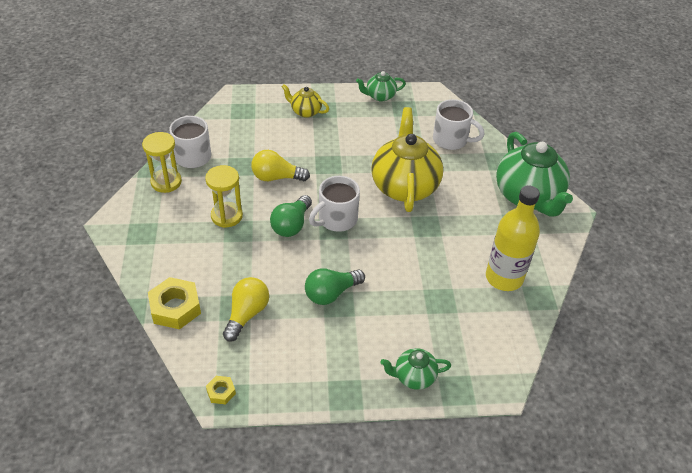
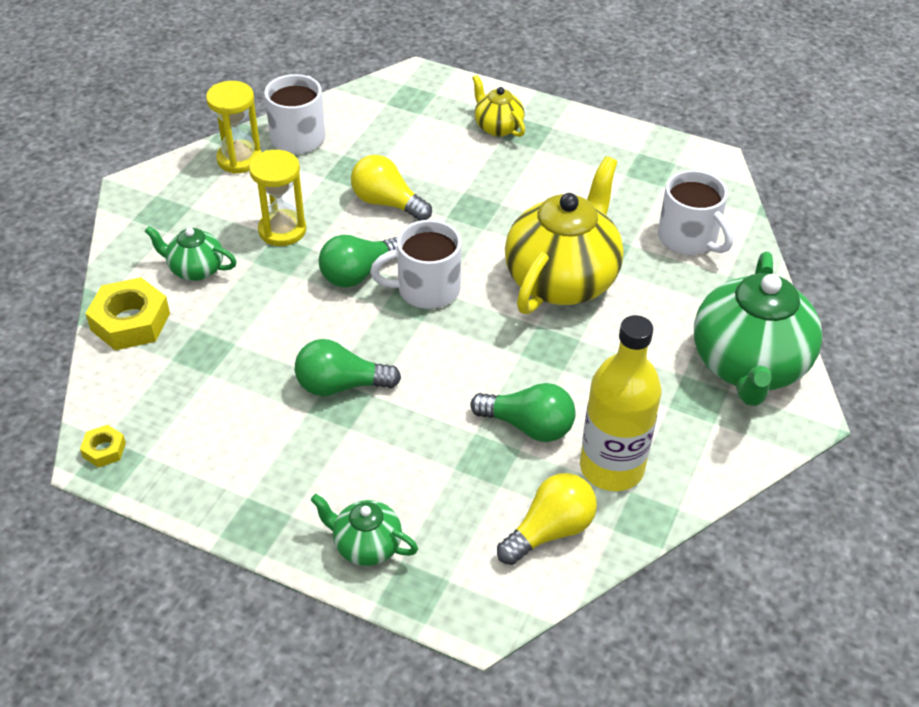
camera: 30 degrees right, 0 degrees up
(247, 314) = (210, 366): yellow light bulb -> yellow light bulb (550, 530)
(380, 96) = (626, 140): green teapot -> green teapot (195, 269)
(447, 273) = (528, 426): none -> green light bulb

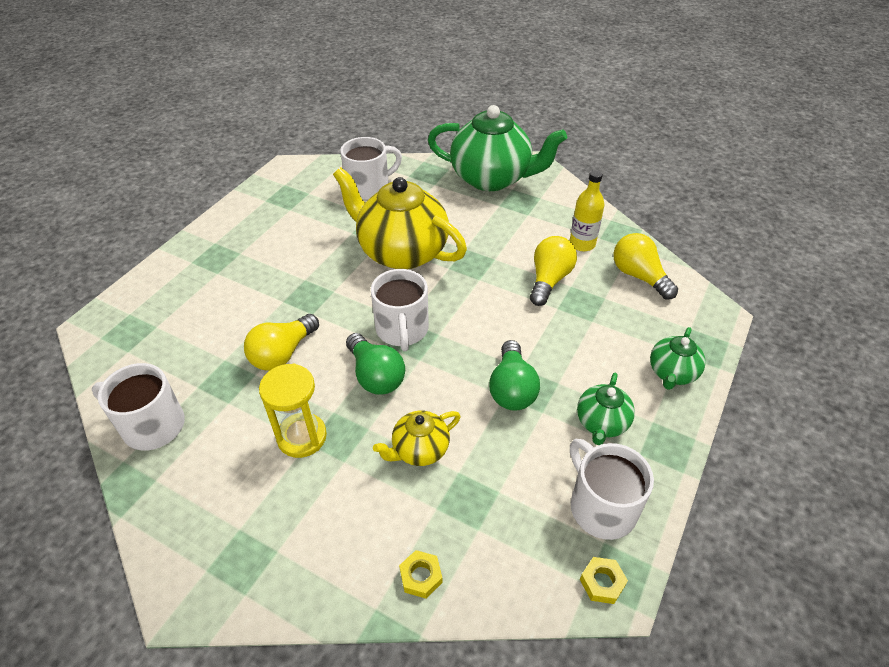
camera: 85 degrees left, 0 degrees up
(130, 322) = (421, 576): yellow nut -> yellow nut, size x0.50
(184, 456) = (601, 507): none -> white mug
(195, 269) = (346, 515): green teapot -> green teapot (601, 423)
(239, 159) = (170, 482): yellow hourglass -> none
(497, 127) = (200, 275): yellow teapot -> yellow teapot (419, 450)
(528, 426) = (549, 280): green light bulb -> yellow light bulb
(611, 467) = (582, 244): yellow bottle -> yellow bottle, size x0.60

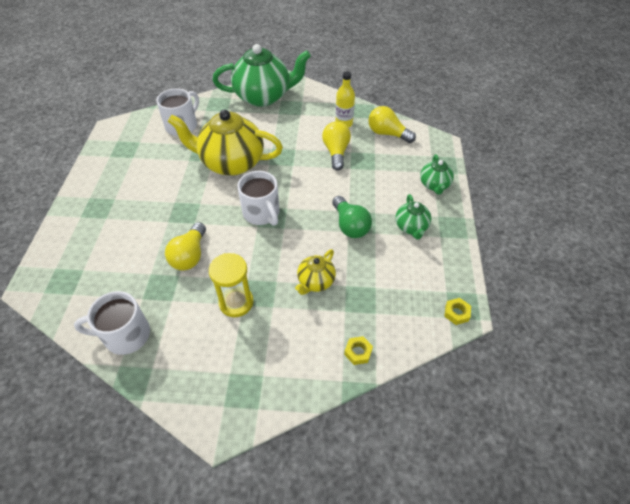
camera: 25 degrees left, 5 degrees up
(375, 376) = (261, 247): green light bulb -> none
(601, 507) = (435, 273): white mug -> none

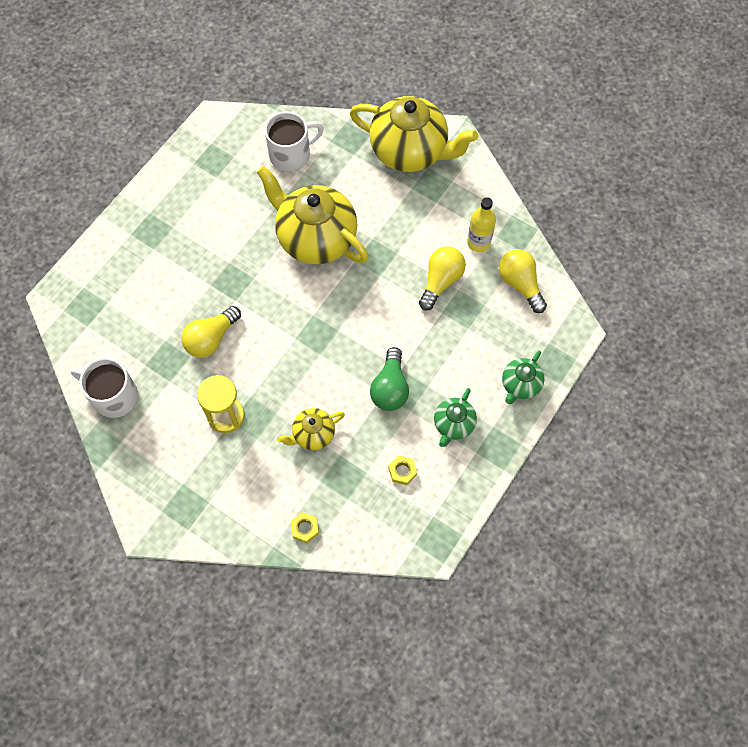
camera: 30 degrees right, 15 degrees up
(262, 213) = (309, 324): white mug -> none
(264, 96) = (410, 151): green teapot -> yellow teapot
(456, 313) = (425, 544): yellow nut -> yellow nut (402, 471)

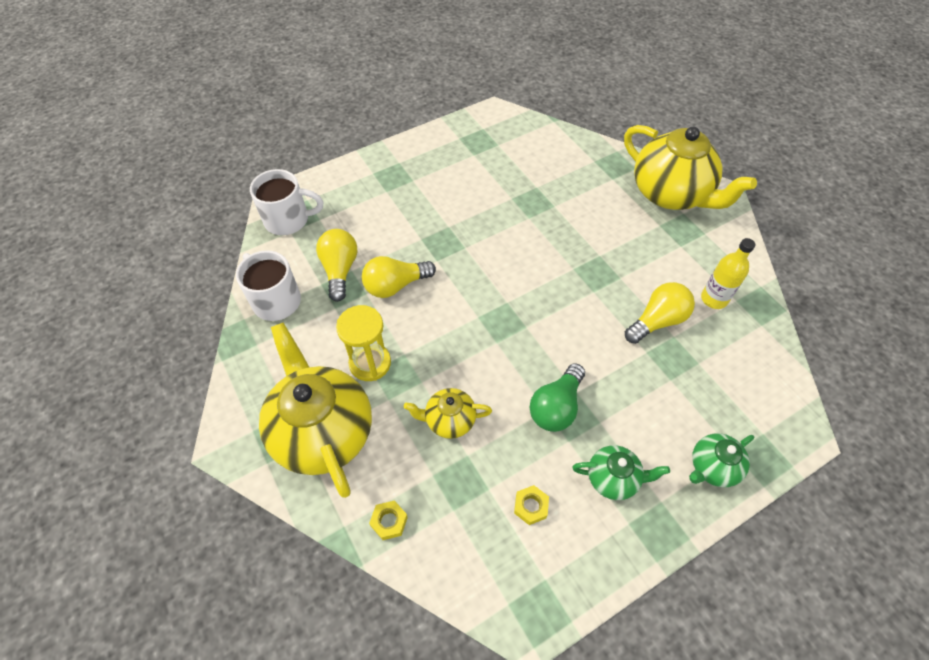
camera: 25 degrees right, 10 degrees down
(291, 154) = (552, 160): white mug -> white mug (288, 220)
(315, 238) = (542, 235): yellow teapot -> yellow teapot (322, 431)
(453, 424) = (613, 478): green teapot -> green teapot turned 135 degrees counterclockwise
(520, 284) = (748, 357): yellow light bulb -> yellow light bulb (340, 270)

